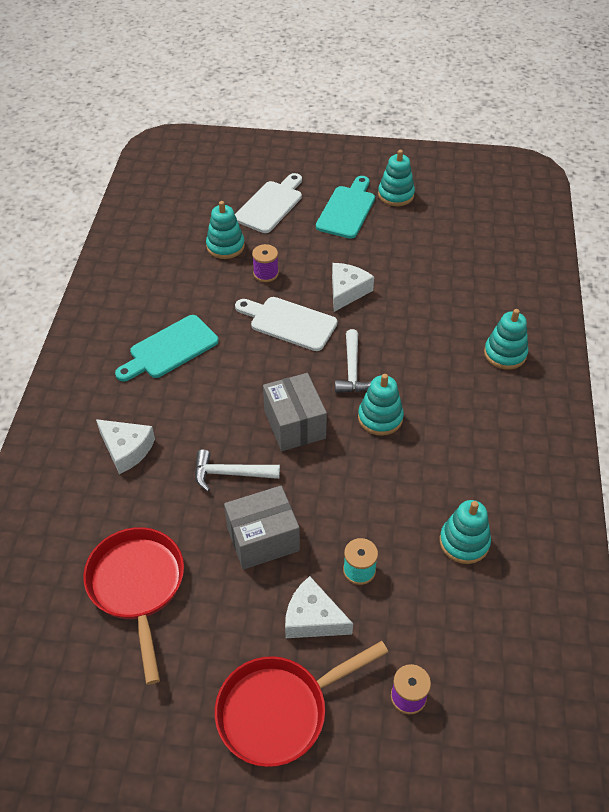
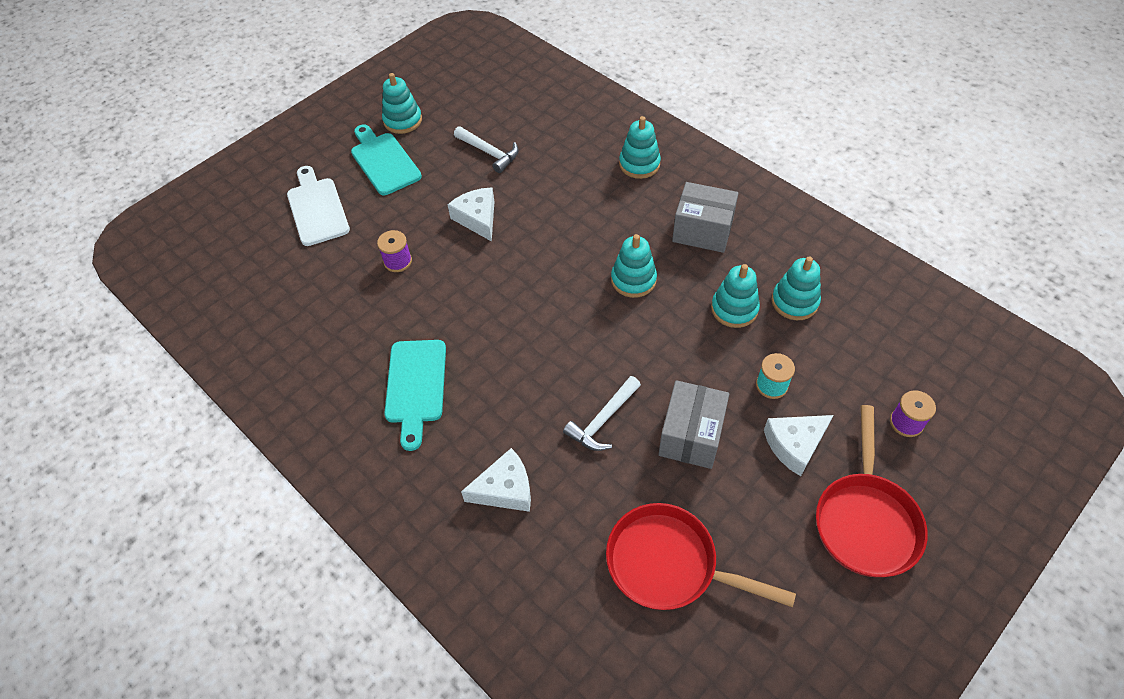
camera: 50 degrees left, 5 degrees up
(225, 246) = (331, 271): turquoise stacking toy -> turquoise stacking toy (734, 309)
(289, 323) = (473, 279): white cutting board -> none
(294, 424) = (589, 342): grey box -> grey box (702, 230)
(352, 370) = (567, 268): white hammer -> white hammer (489, 153)

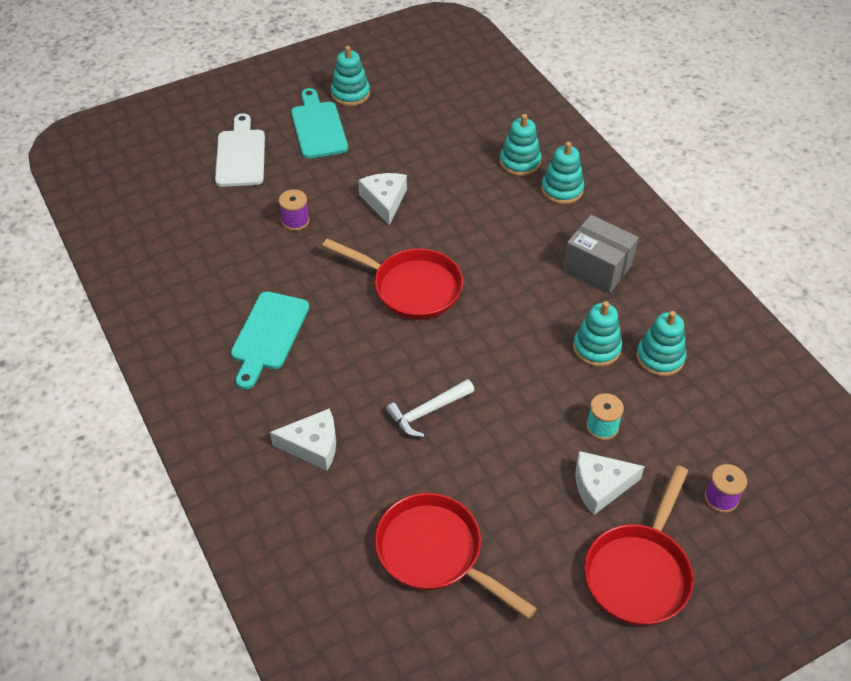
camera: 15 degrees right, 5 degrees down
(489, 153) = (420, 143): white hammer -> none
(538, 298) = (411, 288): none -> red pan
(633, 280) = (509, 295): turquoise stacking toy -> turquoise stacking toy (520, 162)
(691, 435) = (504, 449): grey box -> none

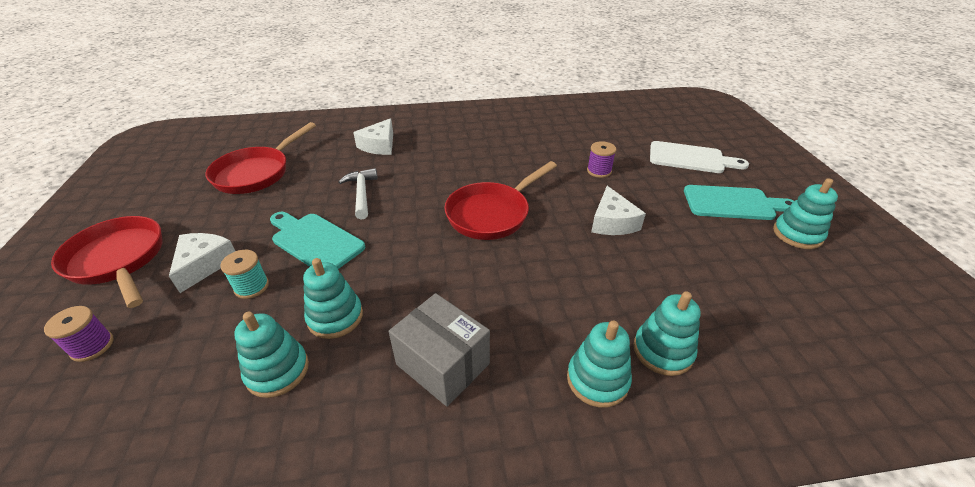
camera: 110 degrees right, 10 degrees down
(268, 335) = (483, 143): turquoise cutting board -> turquoise cutting board (315, 241)
(384, 201) = (612, 222): white cheese -> white cheese turned 75 degrees clockwise
(435, 553) = (256, 173): red pan -> red pan turned 150 degrees clockwise
(597, 268) = (442, 364): grey box -> grey box turned 75 degrees clockwise

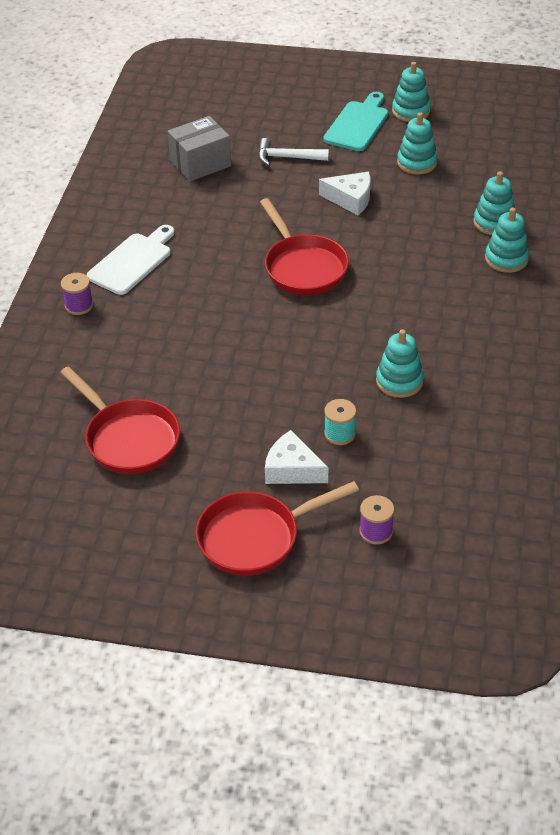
camera: 70 degrees left, 5 degrees up
(277, 371) = (443, 415): turquoise stacking toy -> turquoise stacking toy (417, 162)
(315, 241) = (290, 391): turquoise cutting board -> none
(362, 193) = (221, 352): white hammer -> white hammer (287, 157)
(379, 145) = (122, 330): white cheese -> none
(442, 364) = (468, 328): grey box -> grey box (200, 163)
(599, 171) = (268, 181): purple spool -> purple spool (79, 305)
(690, 158) = (278, 118): white cutting board -> white cutting board (132, 261)

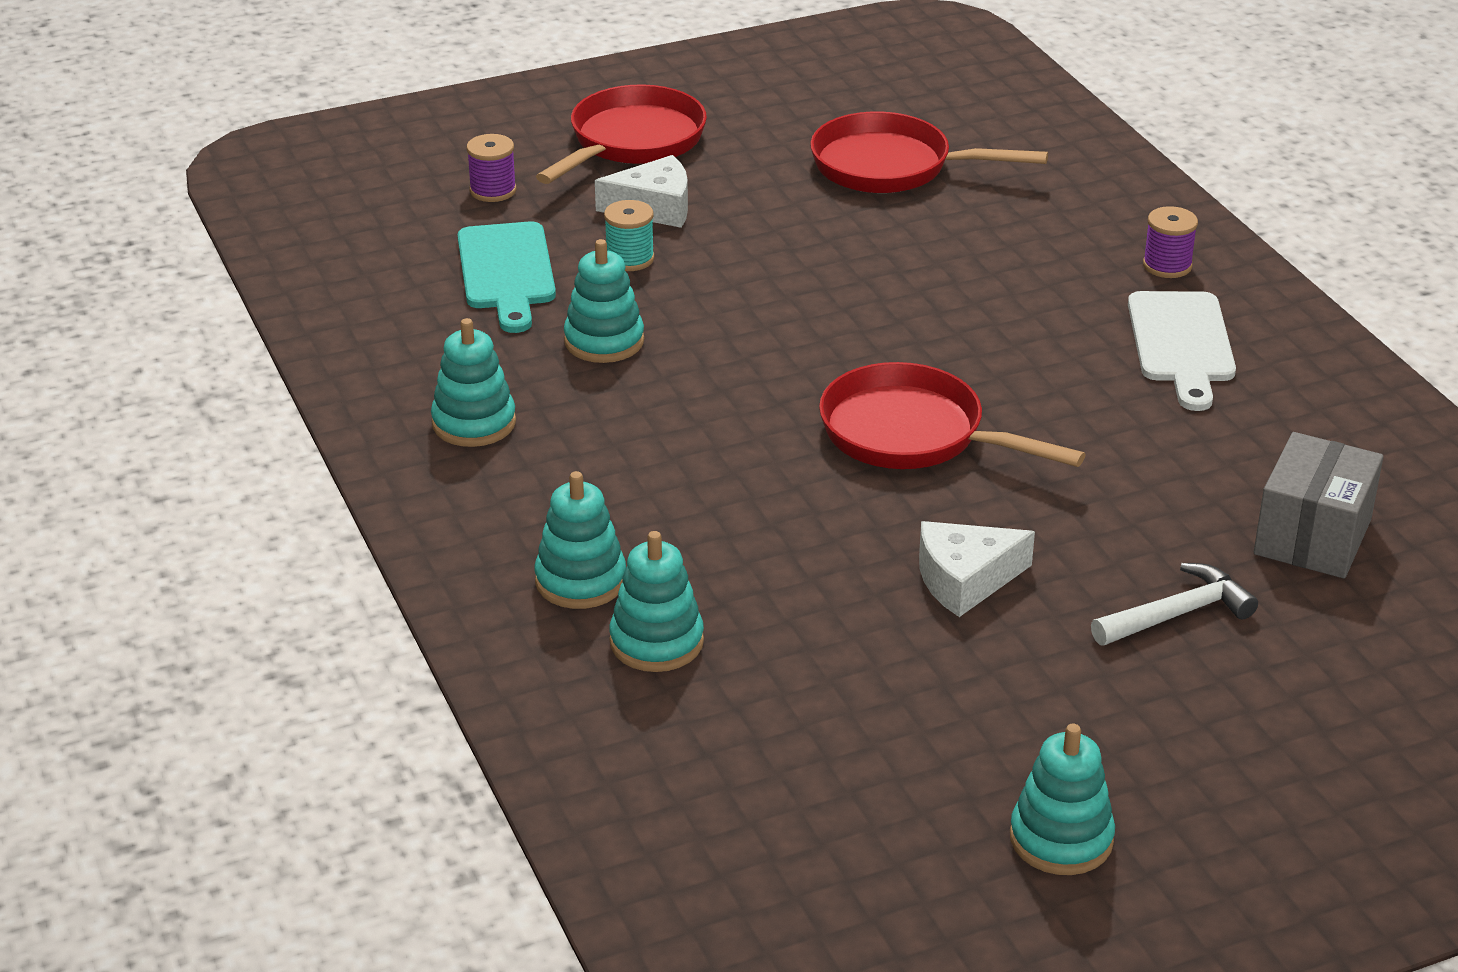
camera: 145 degrees right, 10 degrees down
(358, 124) = (1134, 752): turquoise cutting board -> turquoise cutting board (507, 272)
(417, 162) = (920, 710): turquoise stacking toy -> turquoise stacking toy (474, 423)

